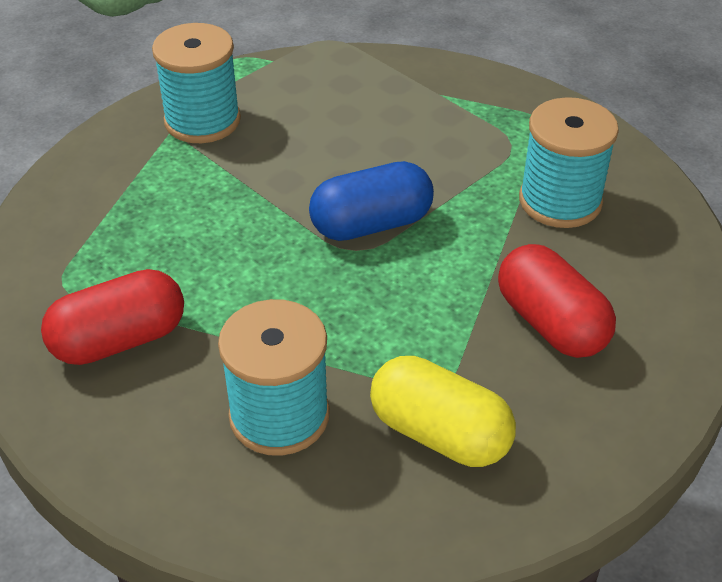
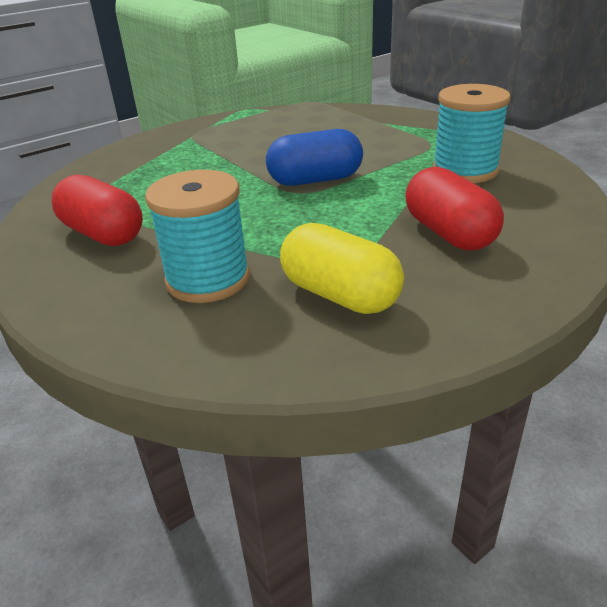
camera: 10 degrees right, 10 degrees down
(119, 340) = (103, 234): red capsule -> red capsule turned 60 degrees clockwise
(202, 121) = (211, 134): turquoise spool -> none

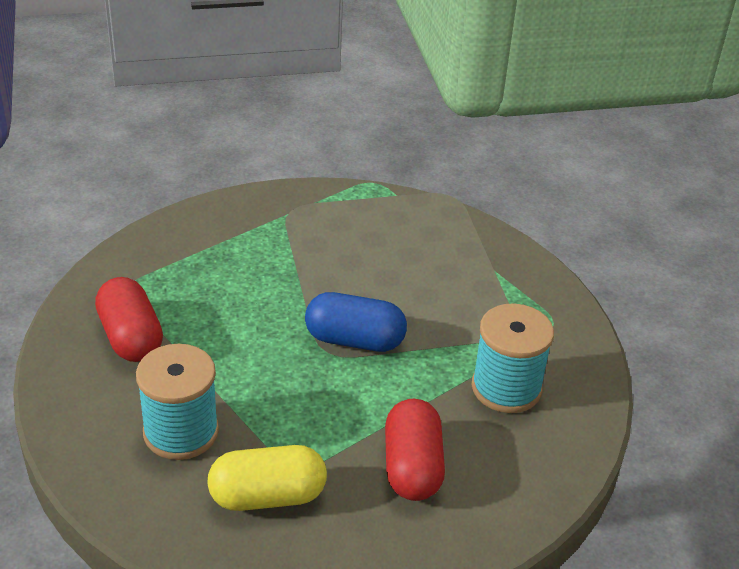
camera: 20 degrees right, 5 degrees up
(340, 295) = (267, 496): yellow capsule -> yellow capsule turned 75 degrees counterclockwise

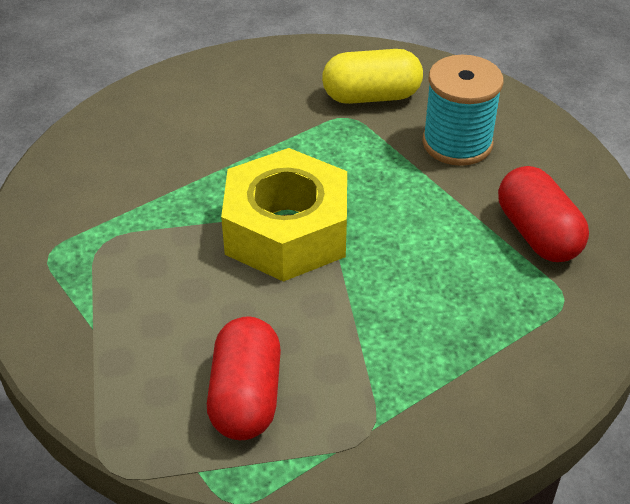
camera: 175 degrees left, 5 degrees up
(354, 340) = (286, 231): blue capsule -> yellow nut
(412, 467) = (244, 116): red capsule -> red capsule (245, 397)
(506, 388) = (133, 181): turquoise spool -> none

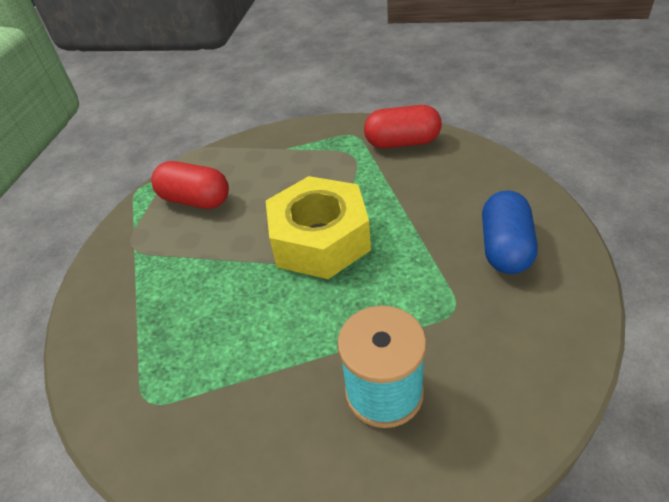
camera: 115 degrees right, 0 degrees up
(254, 95) = (505, 248): none -> blue capsule
(371, 96) = (485, 337): yellow capsule -> none
(537, 234) = (228, 413): red capsule -> red capsule (402, 142)

